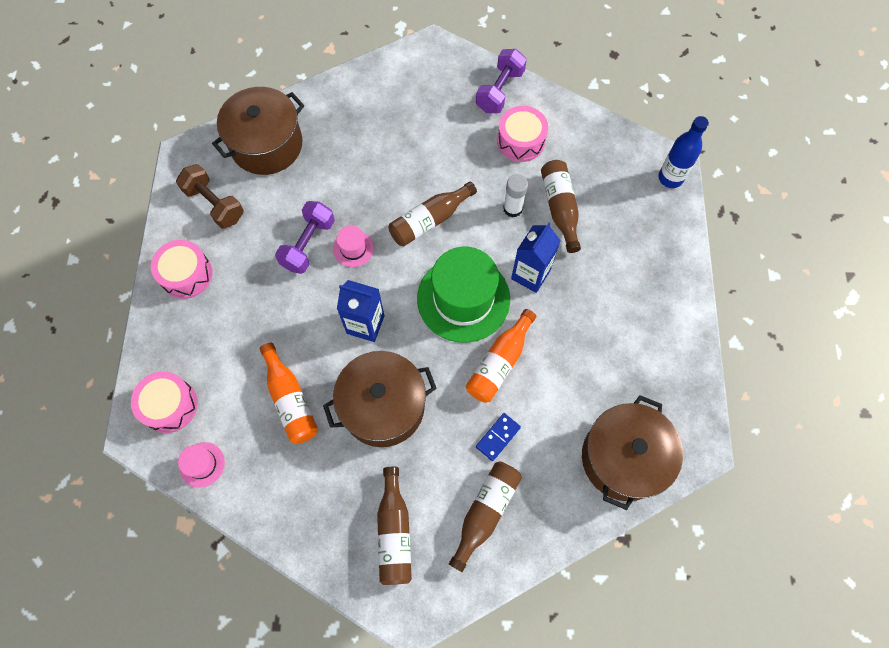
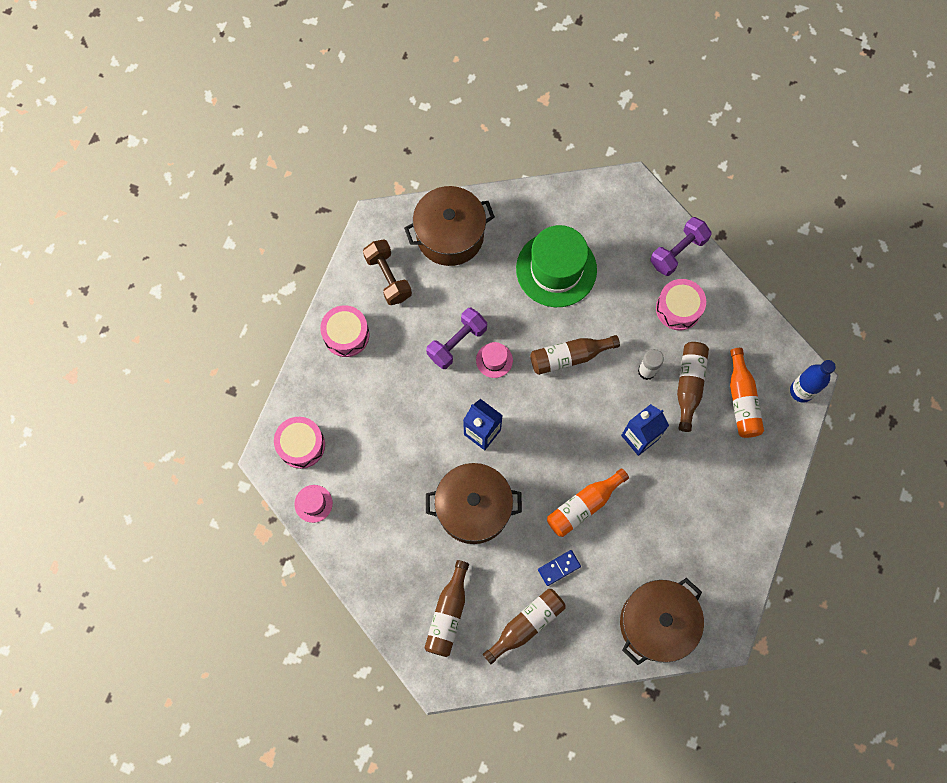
camera: 20 degrees right, 5 degrees up
(290, 400) = (399, 475): orange bottle -> orange bottle (742, 400)
(463, 299) = (573, 439): green hat -> green hat (556, 269)

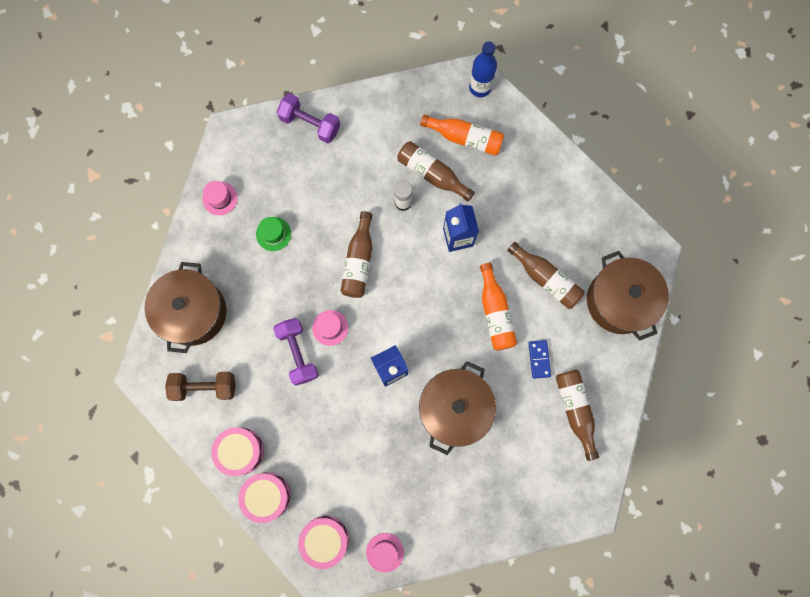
camera: 65 degrees left, 5 degrees up
(448, 614) = (537, 474): brown bottle -> brown bottle (546, 279)
(556, 269) = (273, 234): green hat -> green hat, size x0.45
(565, 207) = (220, 198): none -> pink hat
(678, 252) = (310, 124): purple dumbbell -> purple dumbbell turned 45 degrees counterclockwise
(678, 308) = (361, 149): pink drum -> pink drum (267, 496)

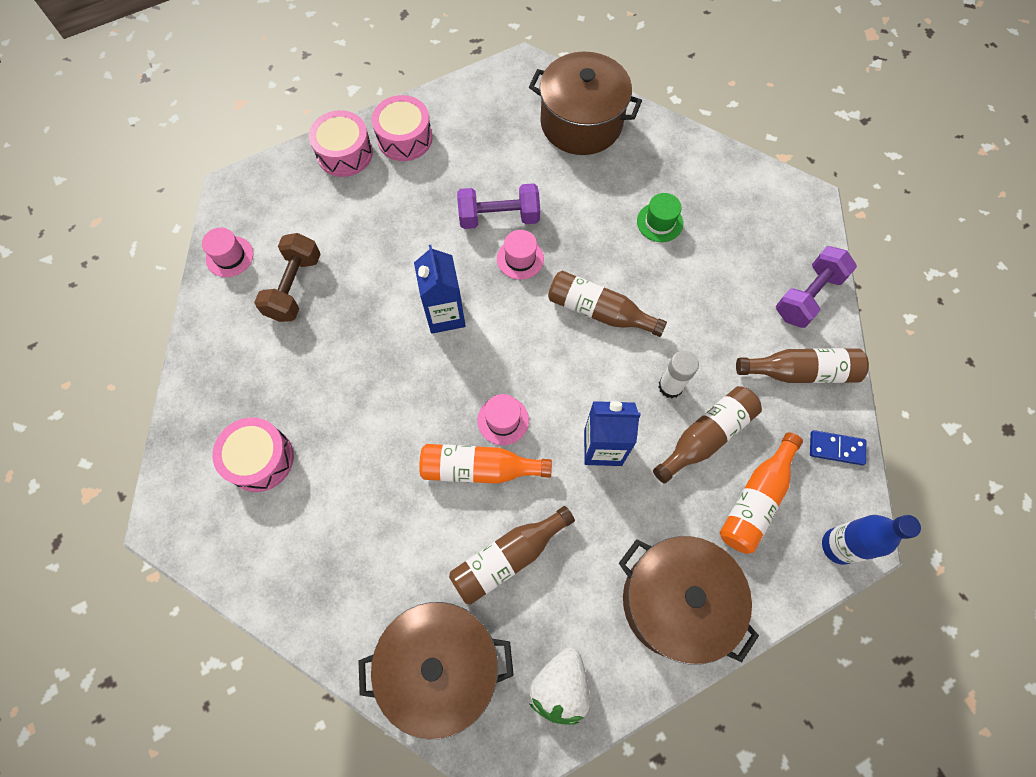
camera: 105 degrees right, 10 degrees down
(204, 387) = (489, 118): brown dumbbell -> brown dumbbell (294, 287)
(220, 198) = (719, 174): pink hat -> pink hat (503, 420)
(325, 539) = (272, 199): pink drum -> pink drum (260, 459)
(454, 408) = (367, 379): brown pot -> brown pot (675, 601)
(539, 359) = (394, 511): blue domino -> blue domino (836, 448)
(575, 410) = (305, 541): brown bottle -> brown bottle (801, 372)
(608, 230) = (560, 686): none -> white strawberry

